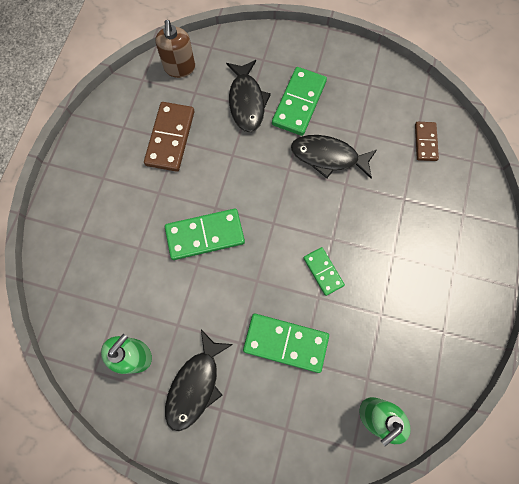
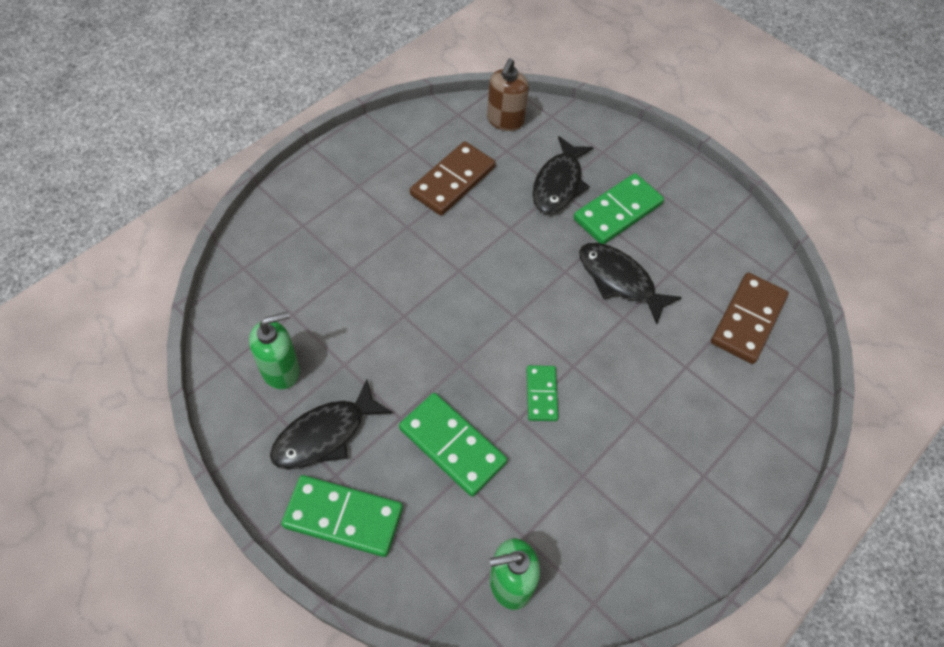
camera: 25 degrees right, 15 degrees down
(205, 235) = (430, 291): green domino -> green domino (343, 517)
(425, 142) = (748, 320): brown domino -> brown domino, size x1.70

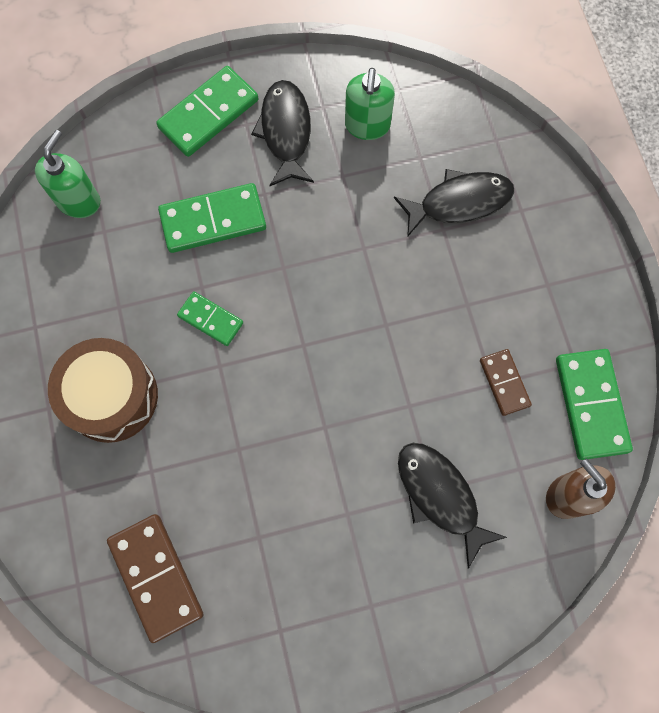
camera: 125 degrees right, 15 degrees up
(453, 181) = (504, 383): brown domino -> brown domino, size x0.59
(618, 212) = (366, 537): green domino -> green domino (590, 405)
(619, 280) = (281, 475): black fish -> black fish (459, 202)
(657, 431) = (111, 396): none -> brown drum

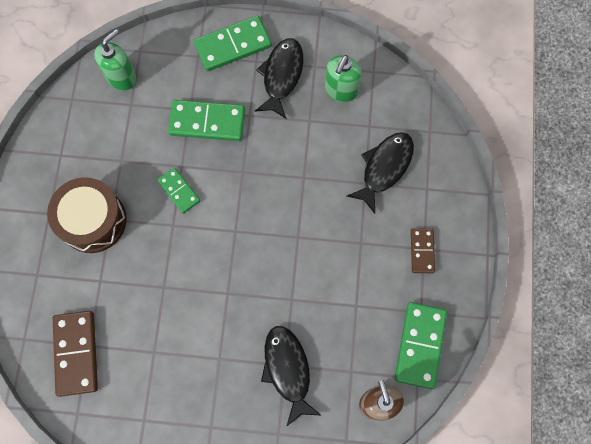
camera: 20 degrees right, 0 degrees up
(459, 202) = (384, 168): black fish -> black fish turned 60 degrees counterclockwise
(504, 383) = (364, 307): brown domino -> brown domino (422, 251)

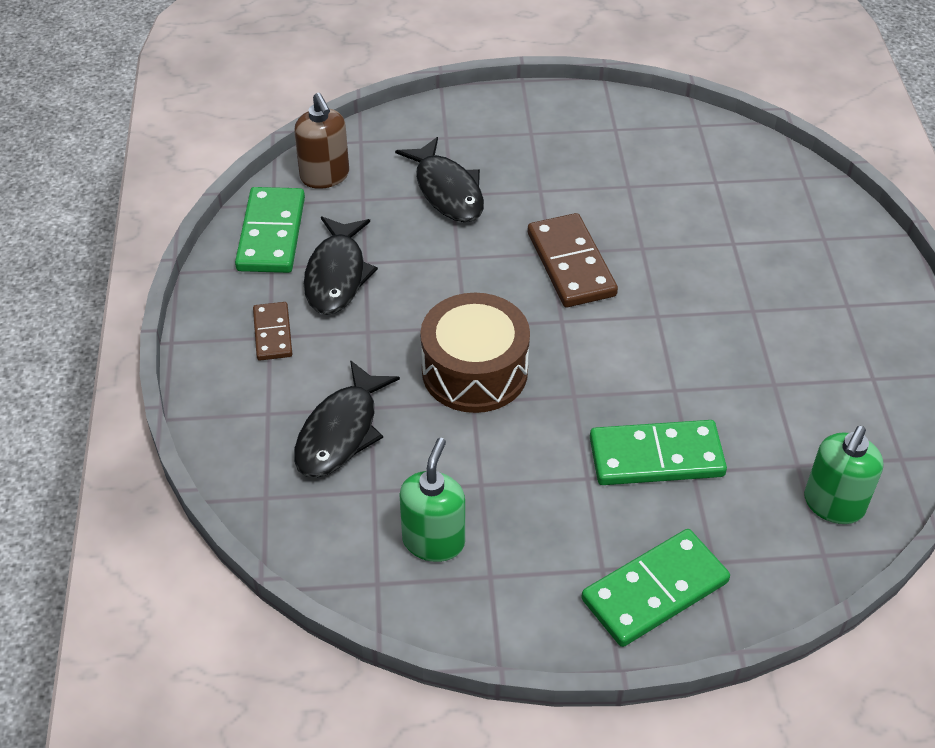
camera: 170 degrees right, 25 degrees down
(76, 353) = (727, 173): brown domino -> brown domino (571, 264)
(93, 220) = (778, 305): brown drum -> brown drum (474, 371)
(179, 191) = (665, 357): green domino -> none
(281, 76) = (548, 550): black fish -> black fish (337, 275)

